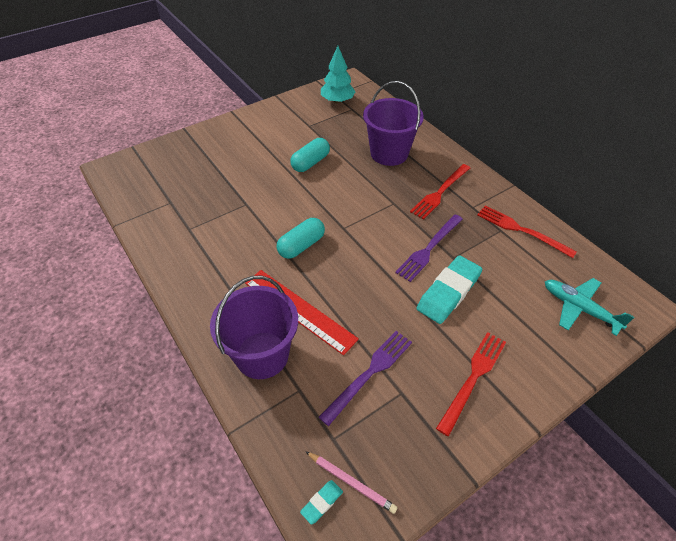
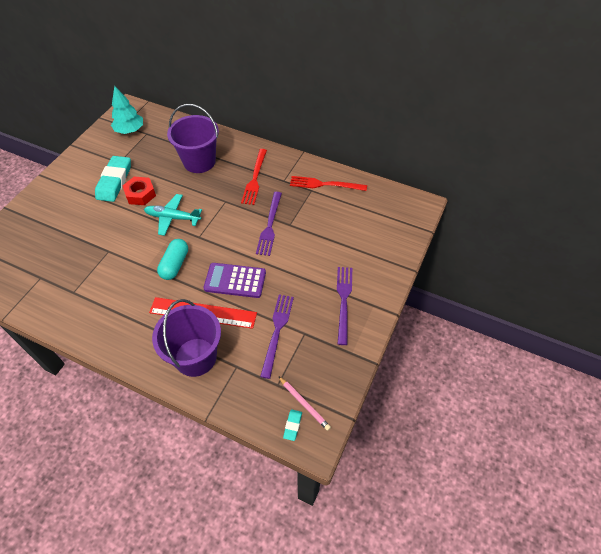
camera: 30 degrees left, 5 degrees up
(310, 163) = (140, 194): turquoise capsule -> red nut
(351, 483) = (304, 404): pink pencil -> pink pencil turned 45 degrees clockwise
(354, 292) = (235, 281): none -> purple calculator
(448, 292) = (299, 251): turquoise eraser -> turquoise eraser (114, 181)
(473, 378) = (344, 301): red fork -> purple fork
(579, 308) = (385, 224): turquoise plane -> turquoise plane (173, 218)

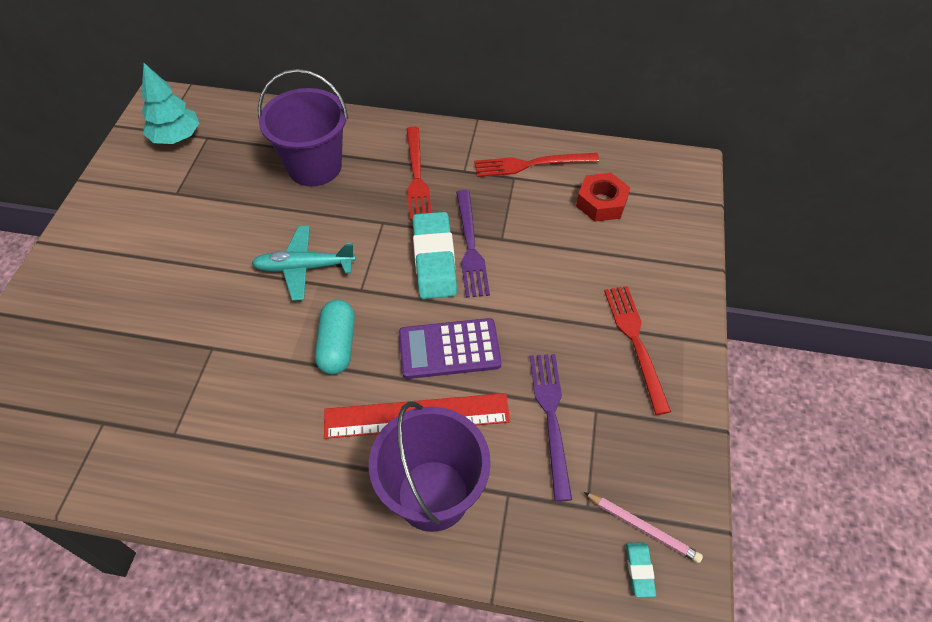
camera: 15 degrees left, 0 degrees up
(114, 181) = (180, 227): turquoise eraser -> turquoise eraser (434, 259)
(140, 194) = (234, 239): red nut -> red nut (601, 203)
(344, 301) = (636, 342): purple fork -> red fork

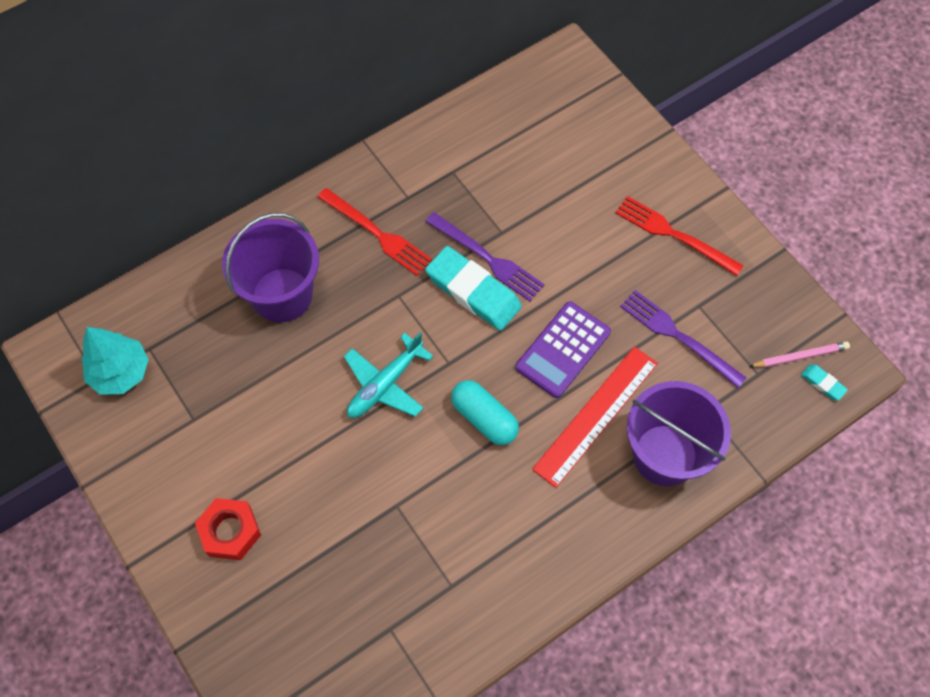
camera: 45 degrees left, 10 degrees up
(531, 164) = (453, 148): red fork -> none
(601, 203) = (539, 141): red nut -> red nut (230, 531)

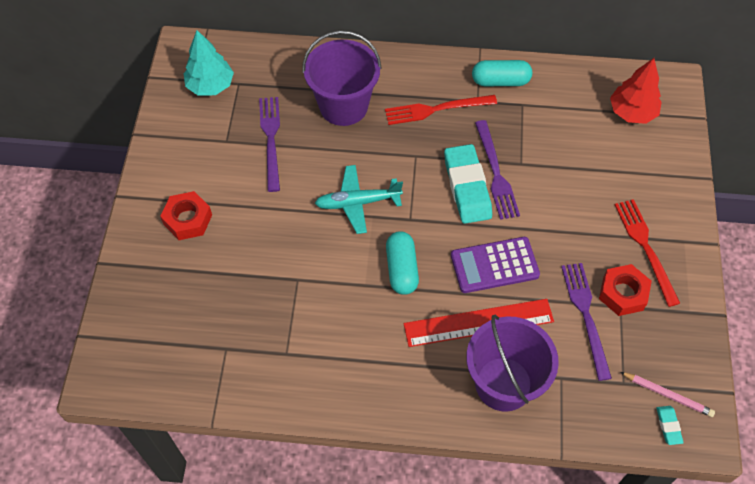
camera: 40 degrees right, 5 degrees down
(239, 384) = (271, 140): none -> purple fork
(376, 233) = (436, 109): red fork -> red fork turned 90 degrees clockwise
(412, 162) = (500, 81): none -> turquoise capsule
(556, 111) = (632, 112): none -> red tree
(691, 292) = (623, 293): none -> red nut

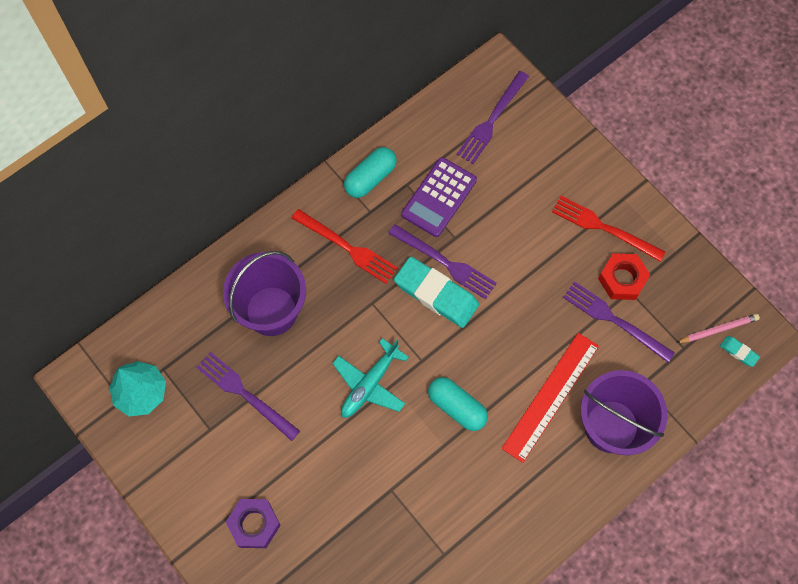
camera: 45 degrees left, 10 degrees up
(188, 219) = (254, 524): red nut -> purple nut
(436, 109) = (347, 247): red fork -> red fork turned 90 degrees counterclockwise
(494, 265) = (518, 340): purple calculator -> purple calculator (439, 197)
(632, 112) = (492, 120): red tree -> purple fork

